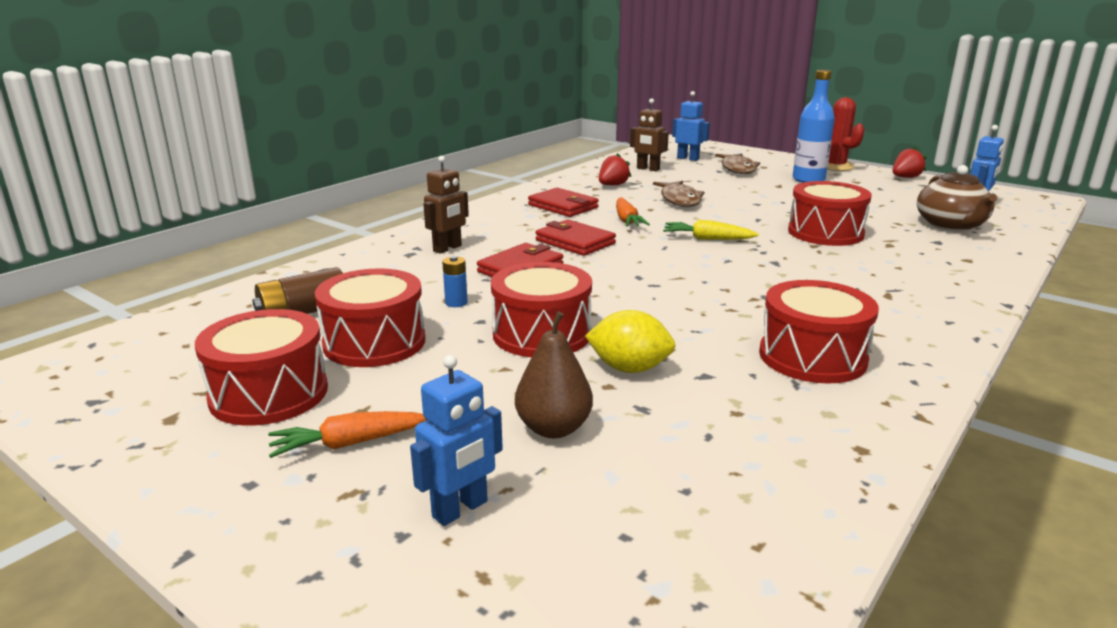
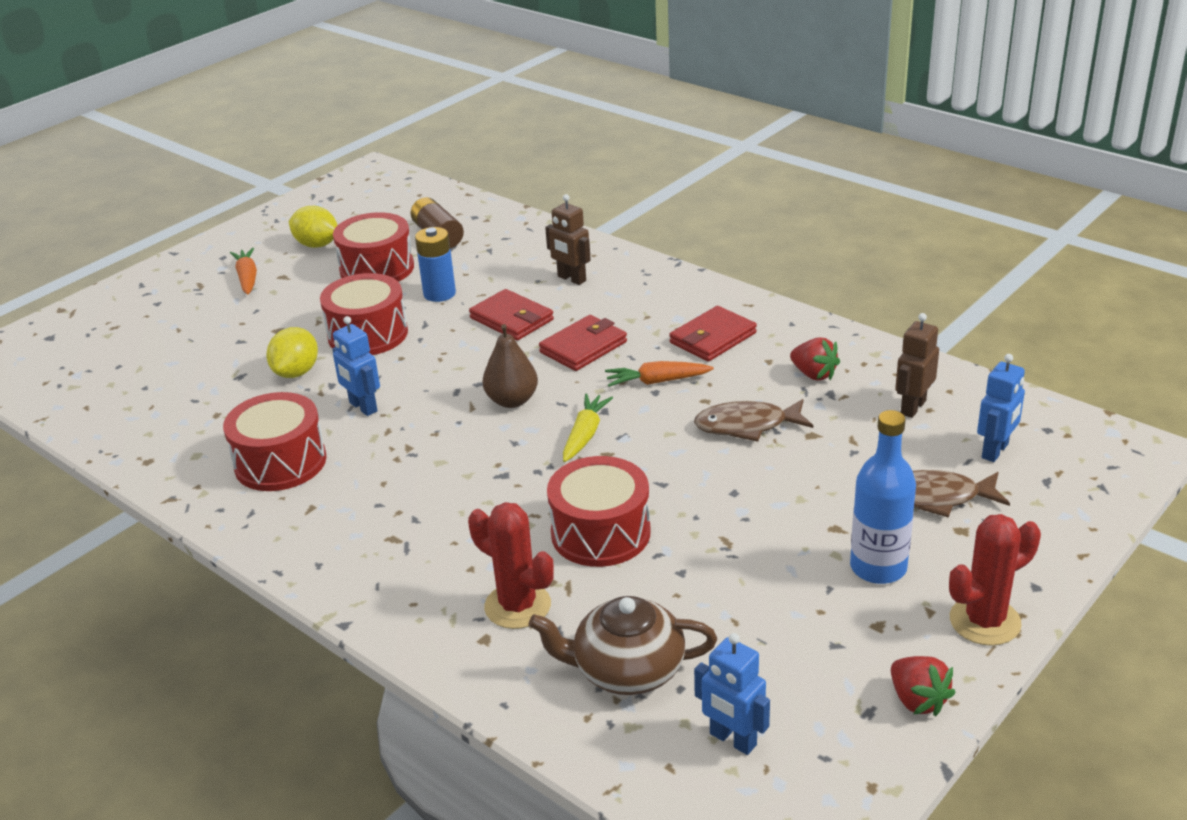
camera: 95 degrees right, 10 degrees up
(269, 394) = (317, 245): red drum -> yellow lemon
(456, 303) = (439, 294): blue battery -> blue battery, size x1.72
(460, 509) = (167, 317): blue robot -> blue robot (363, 407)
(553, 428) = (231, 342): brown pear -> brown pear (512, 400)
(924, 252) = (517, 606): none -> red cactus

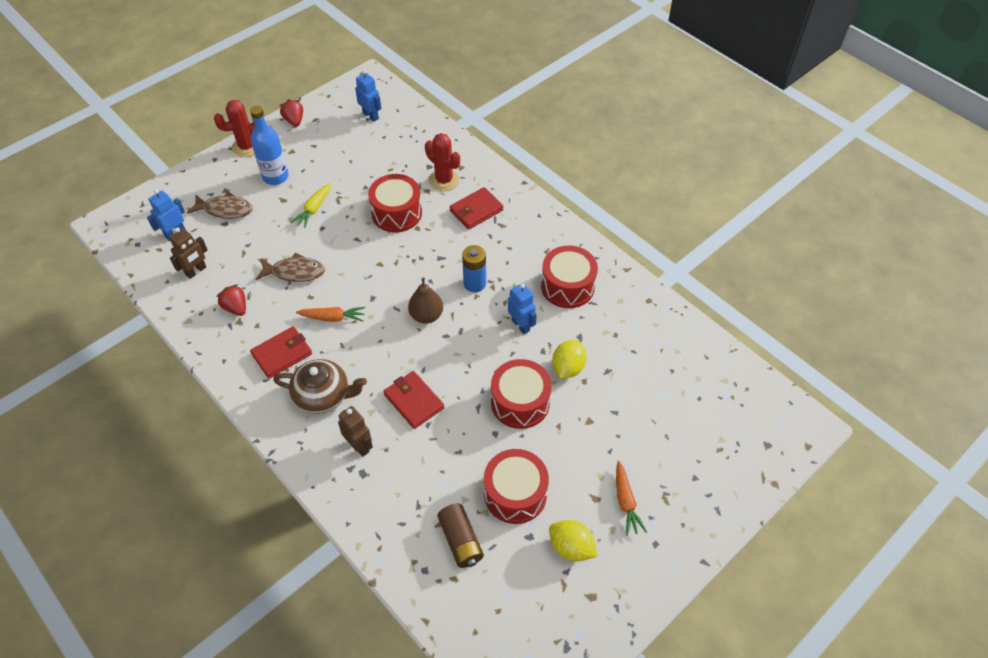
camera: 175 degrees left, 20 degrees up
(439, 294) = (465, 445): blue battery -> blue battery (474, 283)
(583, 347) = (370, 360): red wallet -> red wallet (476, 210)
(585, 434) = (388, 280): yellow carrot -> yellow carrot (314, 209)
(626, 670) = (403, 146): brown teapot -> brown teapot (323, 395)

